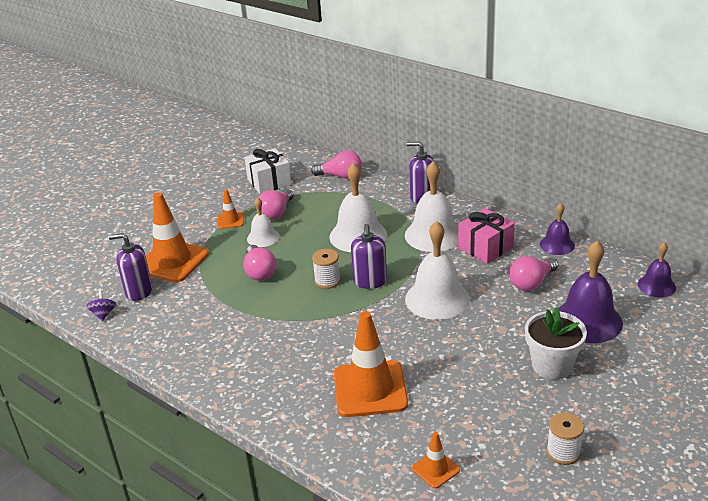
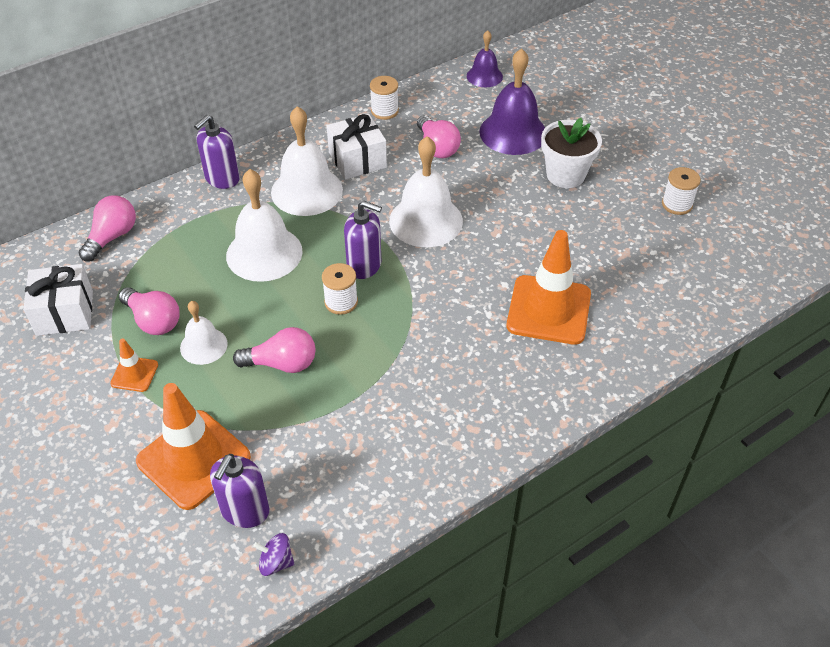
camera: 75 degrees left, 15 degrees up
(435, 469) = (675, 291): orange traffic cone -> none
(485, 248) = (357, 160): pink gift -> white gift
(557, 245) = (384, 111): purple bell -> white spool

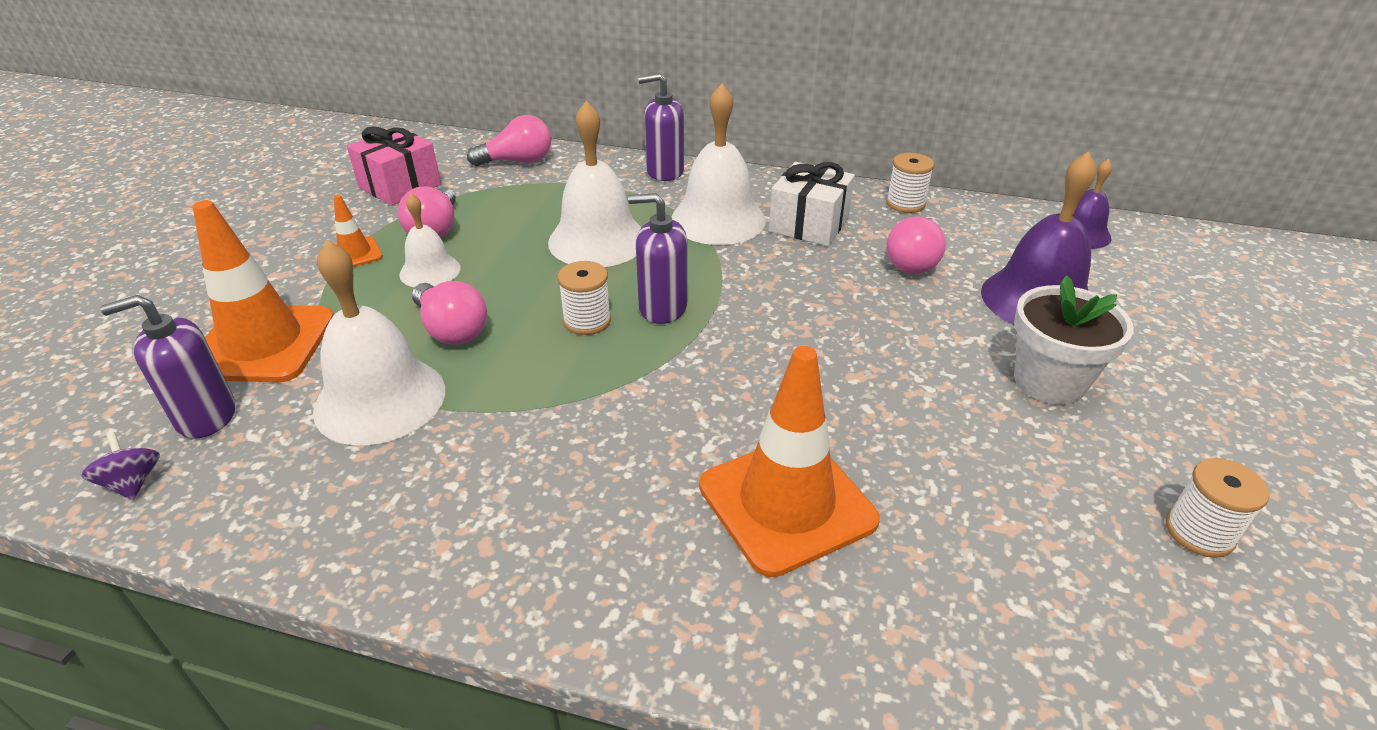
camera: 50 degrees right, 10 degrees down
(65, 313) = (400, 186): white gift -> pink gift
(364, 265) = (662, 308): purple soap dispenser -> purple soap dispenser turned 120 degrees clockwise
(426, 220) = (791, 313): white bell -> white bell (380, 399)

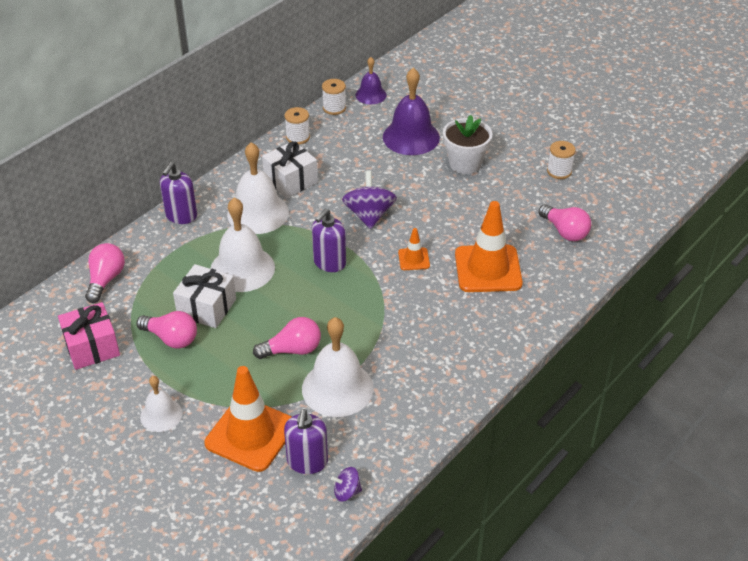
camera: 65 degrees left, 5 degrees up
(355, 254) = (173, 382): orange traffic cone -> orange traffic cone (414, 259)
(430, 271) = (222, 349): white bell -> white bell (161, 415)
(505, 236) = (207, 307): none -> white gift
(587, 321) = (321, 294): white spool -> white spool (334, 108)
(803, 313) = (369, 215): none -> purple spinning top
(914, 261) = (353, 159): pink light bulb -> pink light bulb (565, 231)

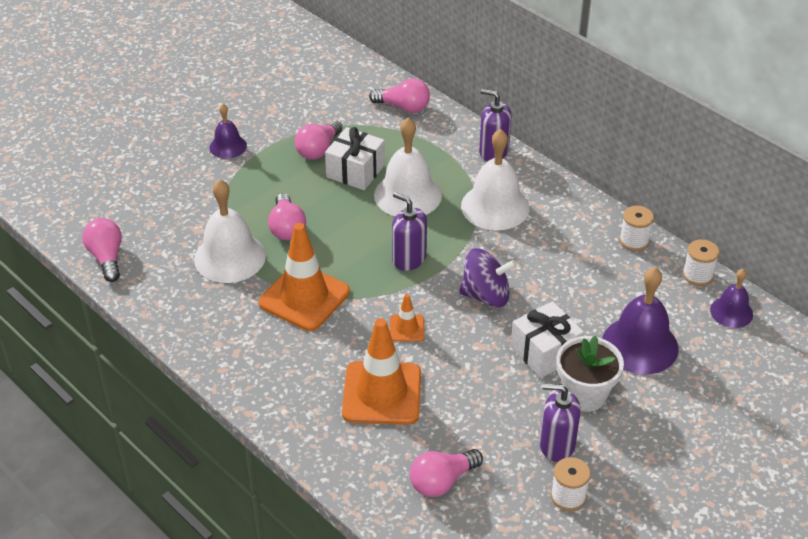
camera: 95 degrees right, 0 degrees up
(92, 347) = (317, 104): pink gift -> none
(161, 415) = (228, 146): white bell -> purple bell
(250, 434) = (190, 199): orange traffic cone -> orange traffic cone (304, 297)
(290, 181) = (550, 233): white gift -> white gift (545, 352)
(307, 462) = (148, 234): purple soap dispenser -> purple soap dispenser (556, 445)
(347, 492) = (107, 257): purple spinning top -> pink light bulb

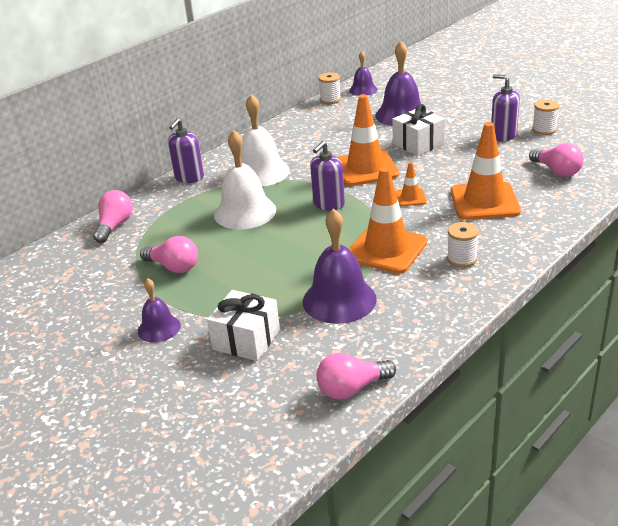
camera: 90 degrees left, 10 degrees down
(230, 257) = (339, 300): white bell -> purple bell
(287, 228) = (293, 271): pink light bulb -> none
(355, 171) = (209, 242): white gift -> white gift (246, 339)
(486, 295) = (365, 168): purple spinning top -> orange traffic cone
(556, 445) = (503, 135): purple soap dispenser -> purple soap dispenser turned 120 degrees clockwise
(584, 394) = (453, 129): white flower pot -> none
(634, 241) = (298, 120): white spool -> white spool (461, 259)

